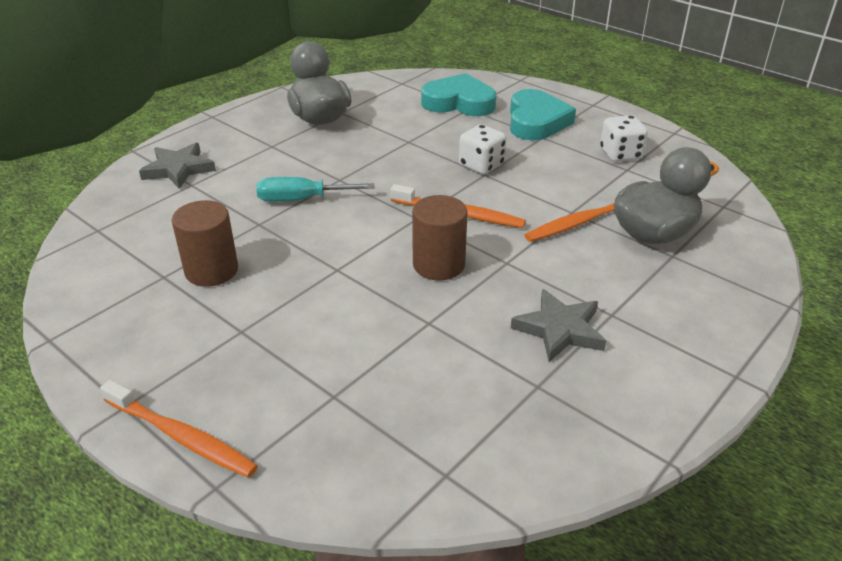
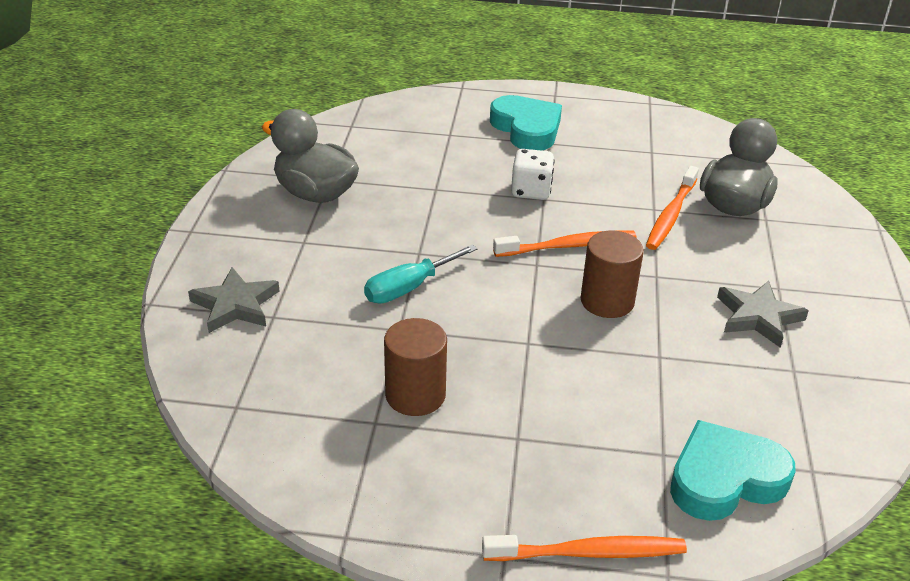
camera: 35 degrees left, 0 degrees up
(459, 102) = (434, 130): turquoise heart -> turquoise heart (725, 478)
(620, 154) = (631, 139): white dice -> none

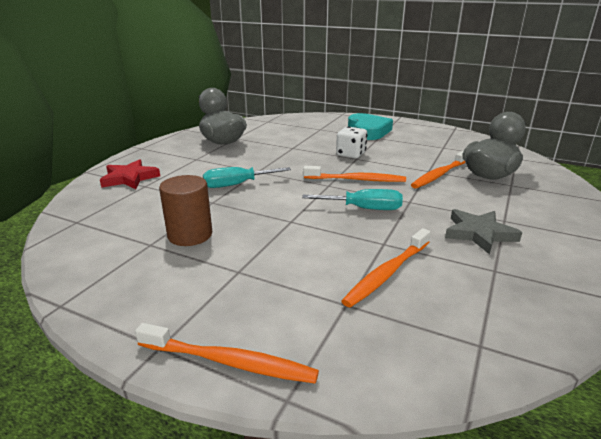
camera: 20 degrees right, 10 degrees down
(235, 305) = (129, 178): grey star -> red star
(607, 301) = (364, 209): brown cylinder -> turquoise screwdriver
(685, 401) = (387, 273): none -> orange toothbrush
(725, 478) = (391, 333): turquoise heart -> none

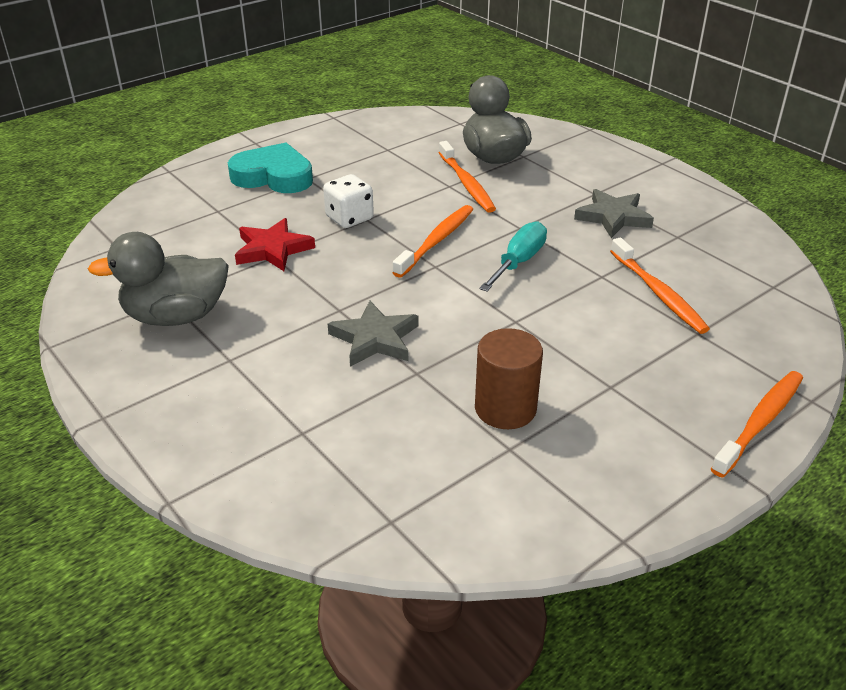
camera: 65 degrees left, 10 degrees up
(129, 178) = (254, 446): red star -> red star (273, 249)
(237, 185) = (375, 339): turquoise screwdriver -> grey star

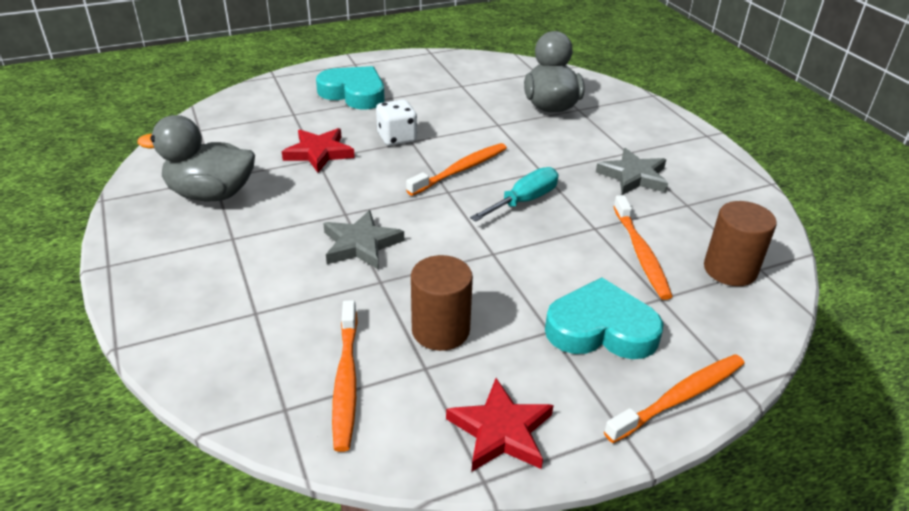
camera: 15 degrees right, 0 degrees up
(466, 184) = (514, 125): orange toothbrush -> orange toothbrush (346, 380)
(615, 491) = (501, 431): none -> red star
(658, 374) = (601, 329): none -> turquoise heart
(747, 293) = (730, 270): none -> brown cylinder

